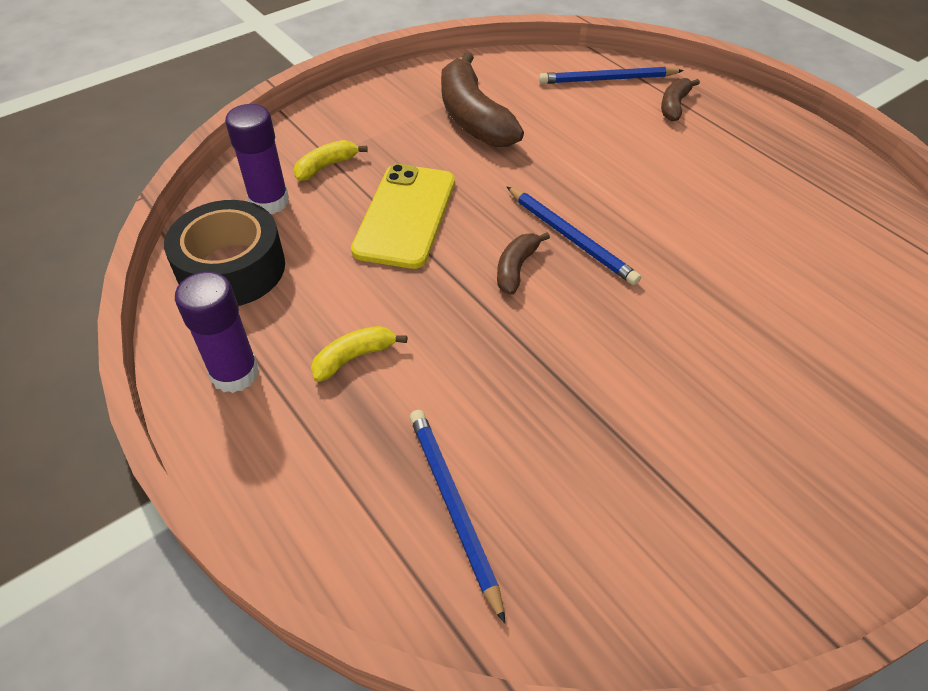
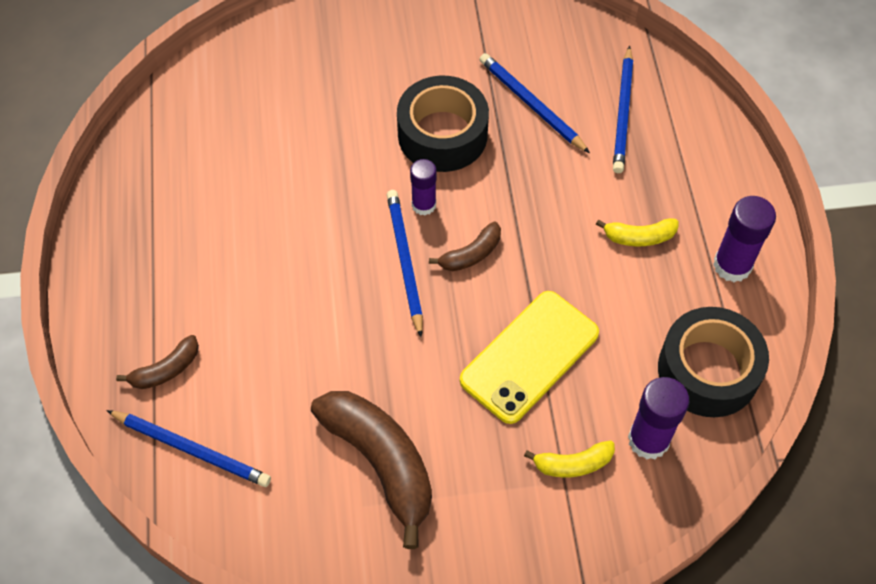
camera: 150 degrees left, 10 degrees up
(473, 117) = (381, 463): brown banana -> brown banana turned 45 degrees counterclockwise
(576, 458) = (531, 105): none -> blue pencil
(598, 290) = (424, 205): none -> purple glue stick
(644, 369) = (442, 134): none -> black tape

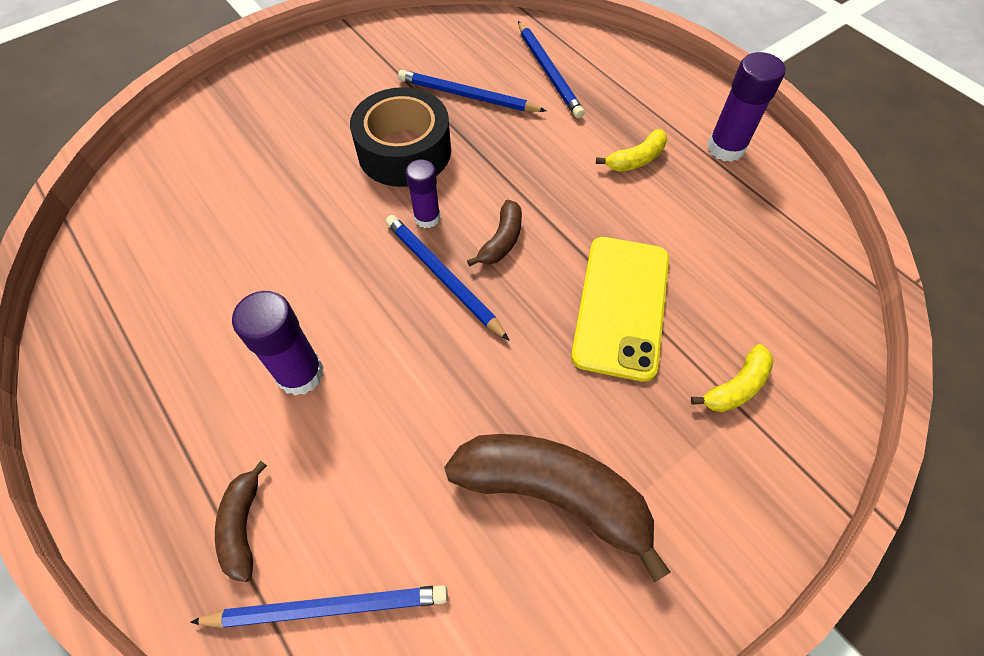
camera: 30 degrees left, 0 degrees up
(166, 370) = (243, 525): brown banana -> brown banana turned 150 degrees clockwise
(648, 440) = (781, 327): purple glue stick -> purple glue stick (300, 374)
(708, 370) = (778, 240): black tape -> none

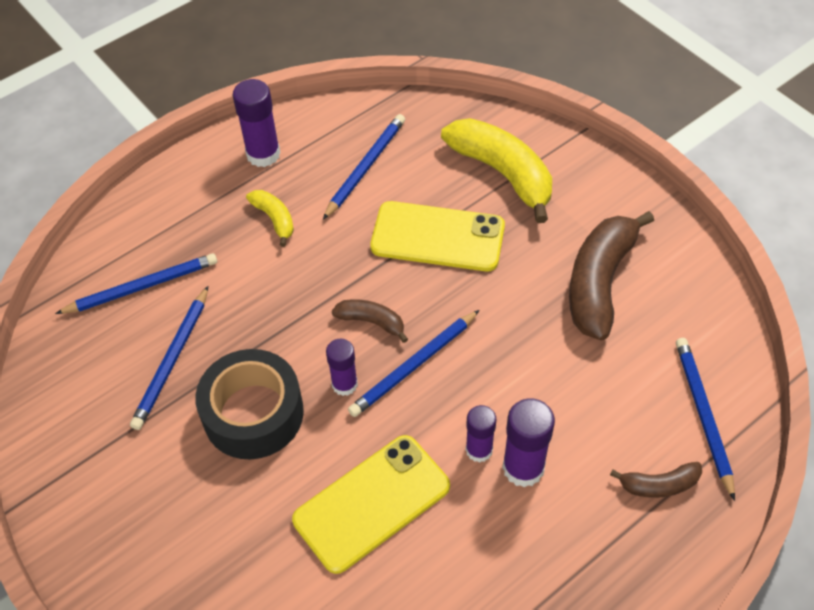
camera: 90 degrees left, 5 degrees down
(293, 238) = (372, 503): none -> yellow phone
(330, 332) = (479, 450): none -> purple glue stick
(721, 237) = (365, 167): none -> blue pencil
(735, 387) = (503, 173): yellow banana -> yellow banana, size x2.01

